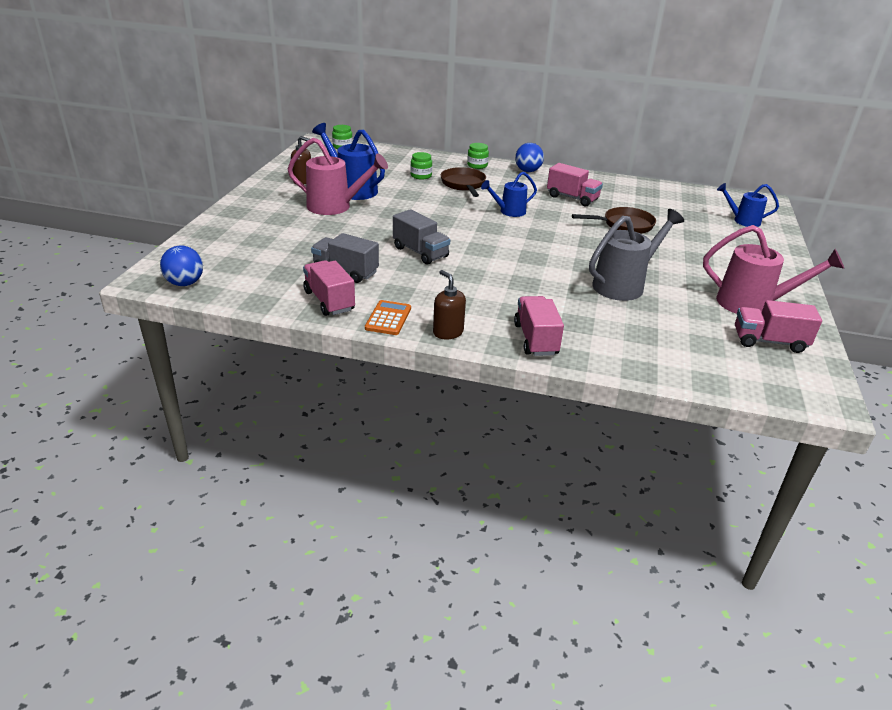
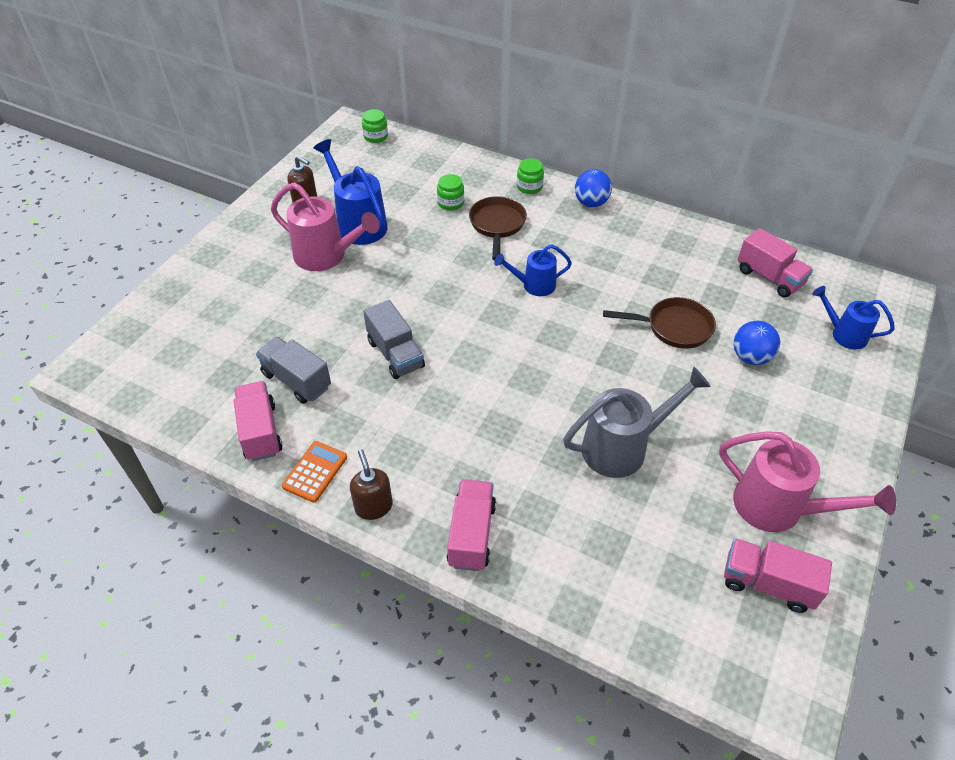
camera: 15 degrees right, 15 degrees up
(185, 283) = (117, 380): blue ball -> blue ball (750, 357)
(572, 198) = (627, 265): pink truck -> pink truck (769, 277)

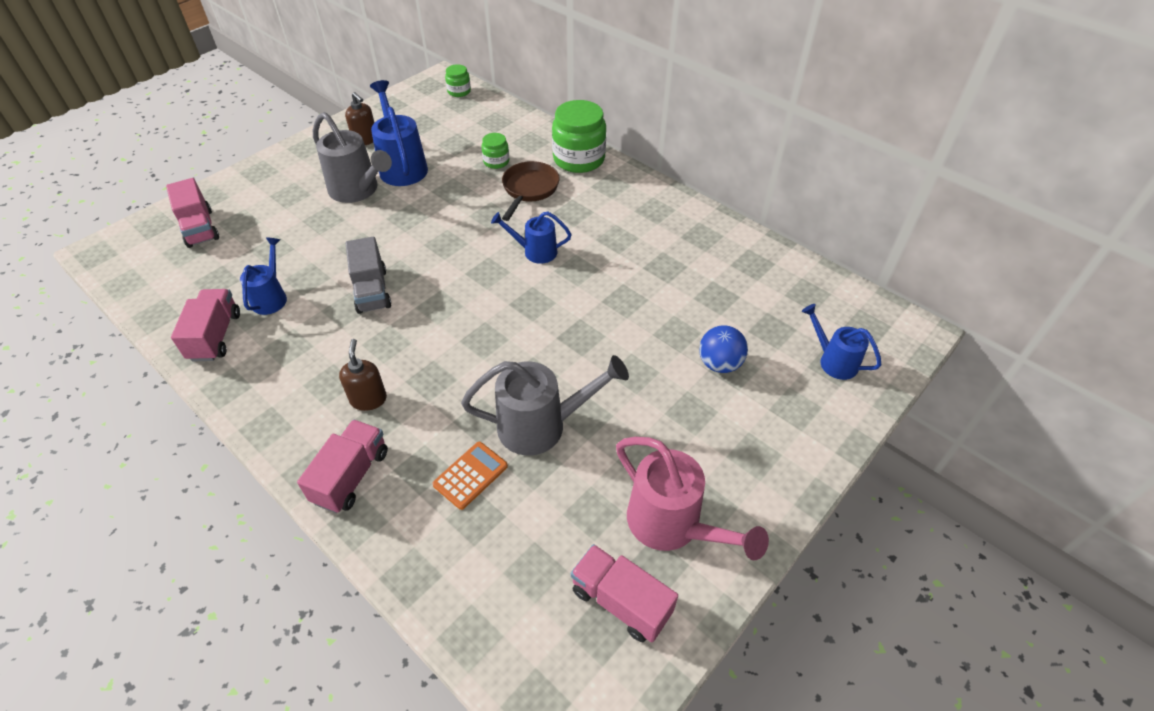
camera: 15 degrees right, 0 degrees up
(296, 380) = (271, 297): grey truck -> blue watering can
(315, 472) = (242, 383): orange calculator -> orange calculator (470, 475)
(327, 256) = (358, 191): pink watering can -> grey watering can
(373, 506) = (276, 428): brown soap dispenser -> brown soap dispenser (368, 399)
(529, 187) = (579, 159): green jar -> green jar, size x1.99
(591, 203) = (631, 184): blue ball -> none
(674, 327) = (654, 318): brown pan -> none
(769, 277) = (779, 288): pink truck -> pink truck (199, 228)

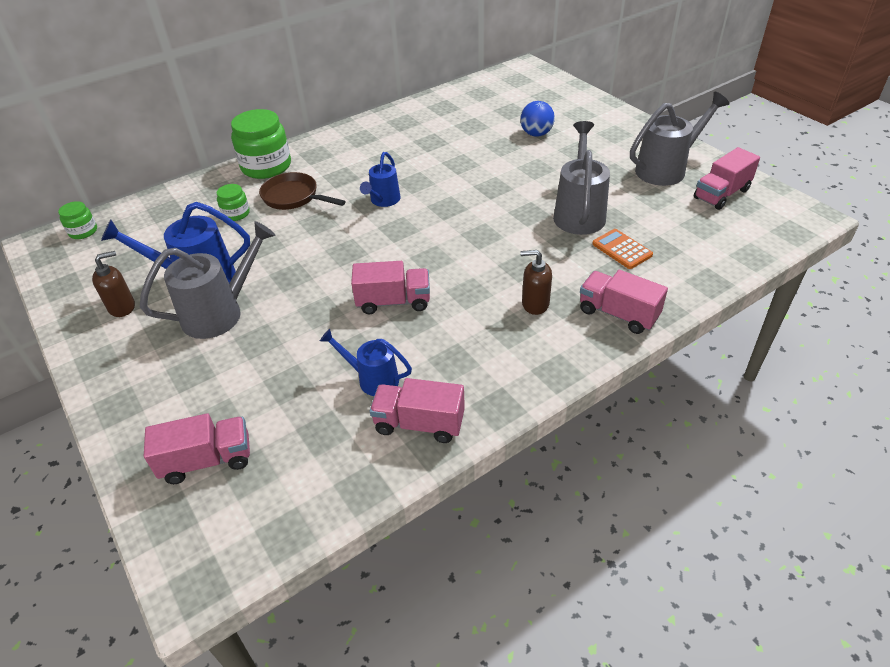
camera: 75 degrees left, 5 degrees down
(372, 291) = (393, 302): grey truck -> pink truck
(672, 526) = (667, 169): pink watering can -> grey watering can
(833, 360) = (543, 95): blue watering can -> none

